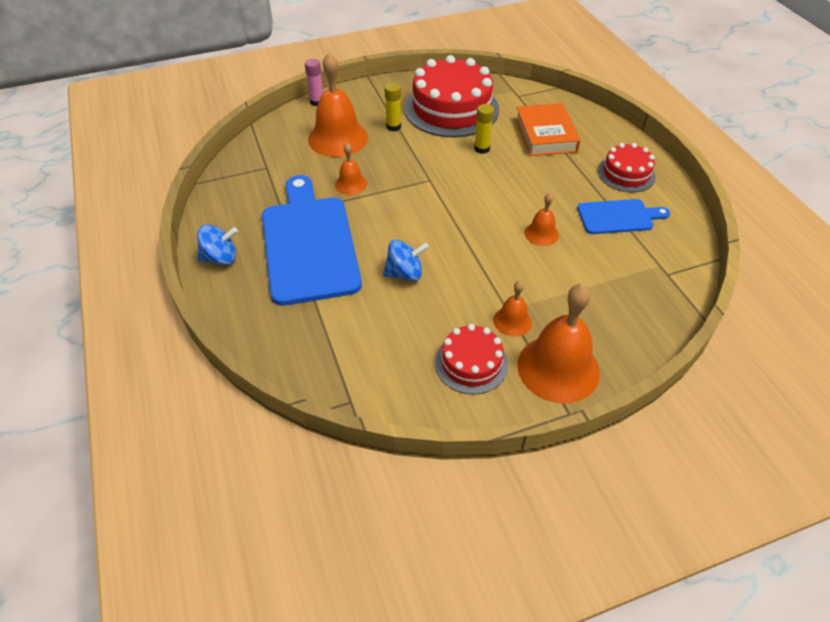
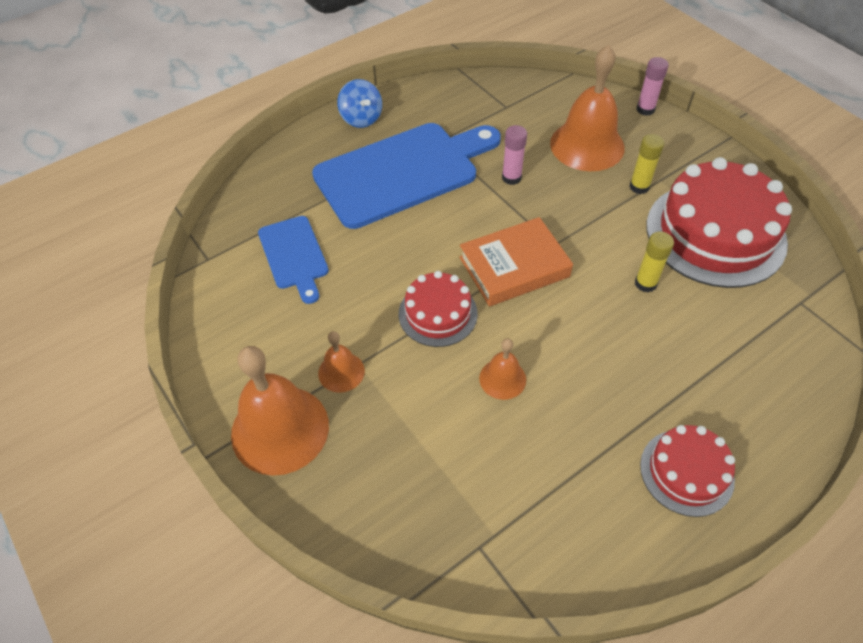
camera: 75 degrees right, 5 degrees up
(351, 184) = (511, 178): orange bell -> pink glue stick
(405, 273) = (385, 259): blue spinning top -> none
(471, 363) = (271, 344): red cake -> red cake (438, 313)
(545, 135) = (722, 351): orange book -> orange book (514, 267)
(618, 217) = (577, 470): blue cutting board -> blue cutting board (294, 255)

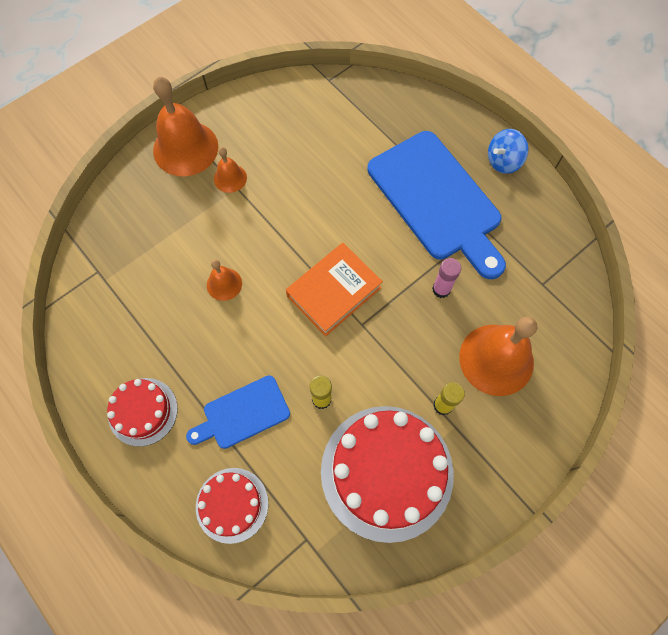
camera: 85 degrees right, 15 degrees up
(294, 255) = (335, 134): blue cutting board -> blue cutting board (242, 413)
(438, 313) = (283, 237): red cake -> red cake (232, 505)
(514, 267) = (334, 292): orange book -> orange book turned 75 degrees clockwise
(645, 109) = (563, 423): pink glue stick -> none

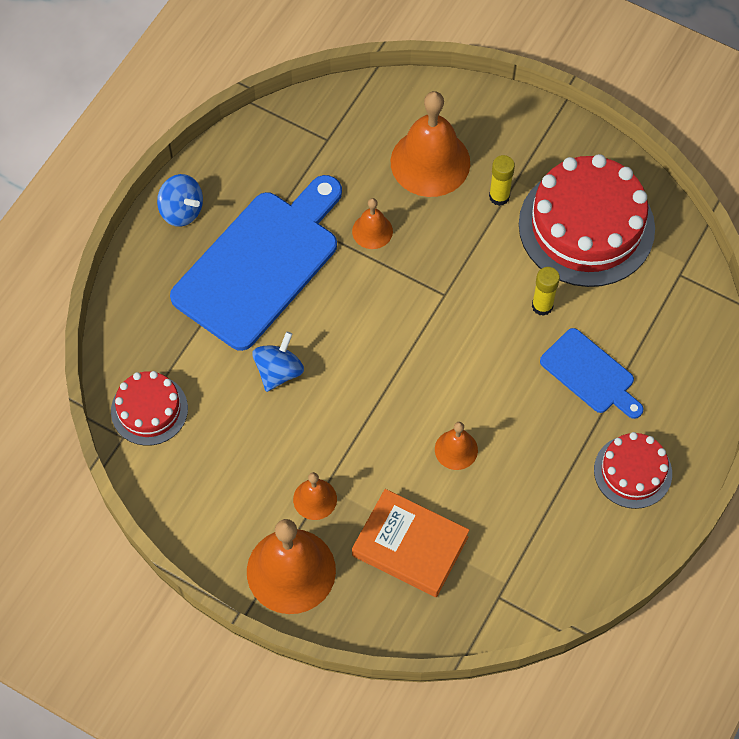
camera: 110 degrees left, 5 degrees down
(232, 505) = (681, 349): red cake -> red cake (149, 410)
(334, 292) = (418, 333): orange book -> orange book (410, 546)
(340, 185) = (278, 371): none -> blue spinning top
(441, 289) = (372, 231): pink glue stick -> orange bell

